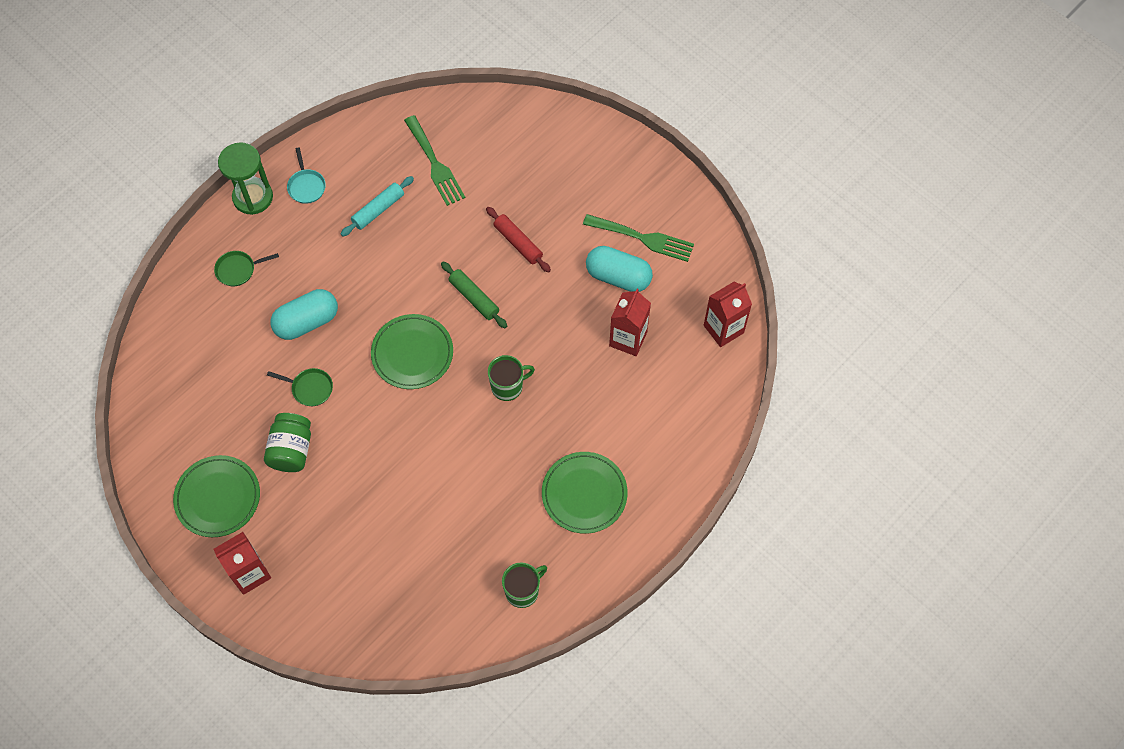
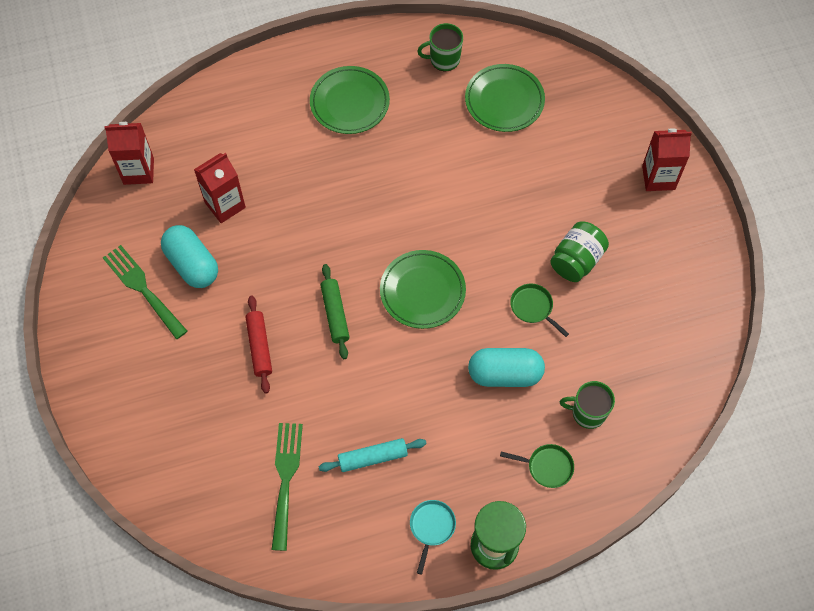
camera: 150 degrees left, 0 degrees up
(218, 498) = (660, 252): green plate -> green plate (504, 100)
(508, 386) = (356, 218): green mug -> green mug (588, 413)

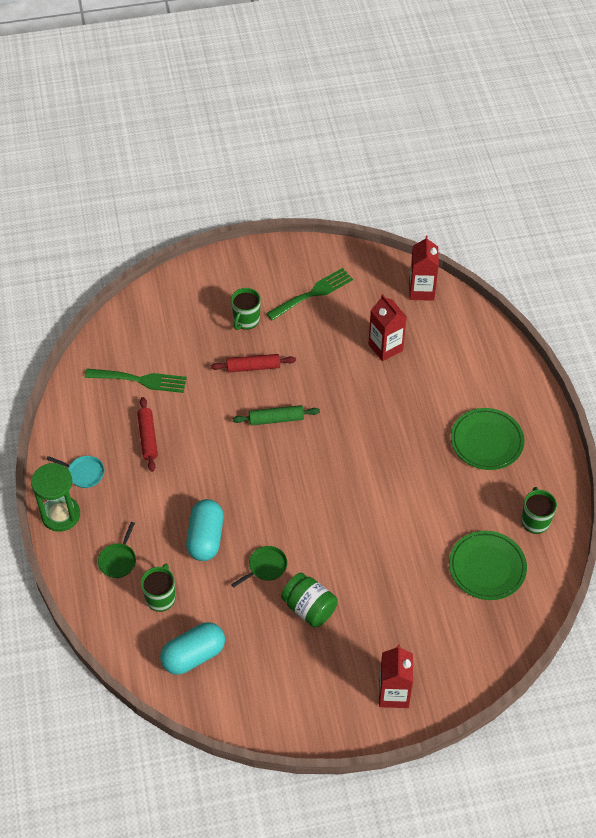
camera: 95 degrees right, 10 degrees down
(186, 362) = (246, 320): none -> green mug
(192, 264) = (331, 325): turquoise capsule -> turquoise capsule (193, 655)
(372, 457) = (148, 437): turquoise rolling pin -> red rolling pin
(422, 291) = (290, 483): green plate -> none

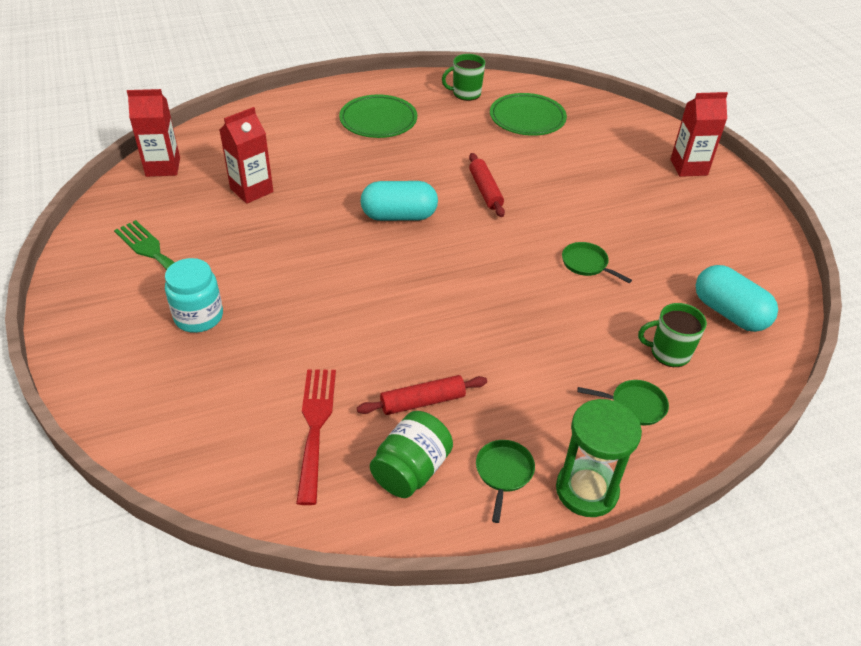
camera: 100 degrees left, 10 degrees down
(84, 473) = (503, 473): turquoise pan -> green pan
(140, 380) = (315, 426): green fork -> red fork
(205, 538) = (567, 320): turquoise capsule -> turquoise capsule (399, 216)
(246, 320) = (199, 317): green mug -> turquoise jar
(253, 367) = (285, 302): red rolling pin -> red rolling pin (485, 190)
(276, 419) = (371, 273): green rolling pin -> none
(309, 608) = (623, 227): green jar -> green jar (411, 470)

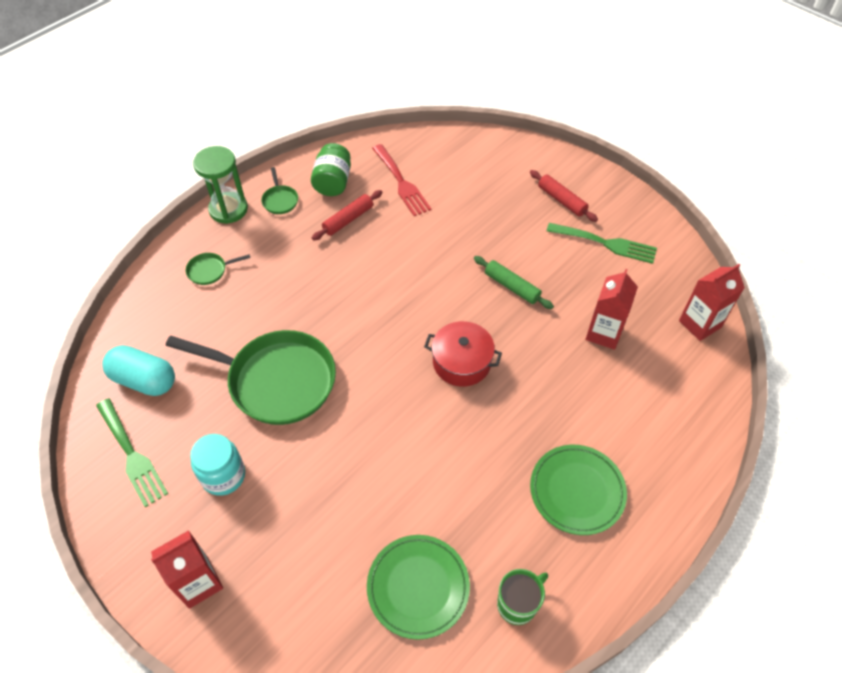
camera: 155 degrees right, 10 degrees up
(199, 317) = (529, 214): turquoise jar -> turquoise jar (223, 476)
(295, 254) = (512, 287): none -> green rolling pin
(399, 216) = (461, 362): turquoise capsule -> red pot
(485, 190) = (404, 432): red rolling pin -> red rolling pin (561, 200)
(587, 264) = (276, 381): green pan -> green pan, size x2.45
(669, 353) = (191, 321): green mug -> none
(743, 257) = (132, 455): none -> green fork

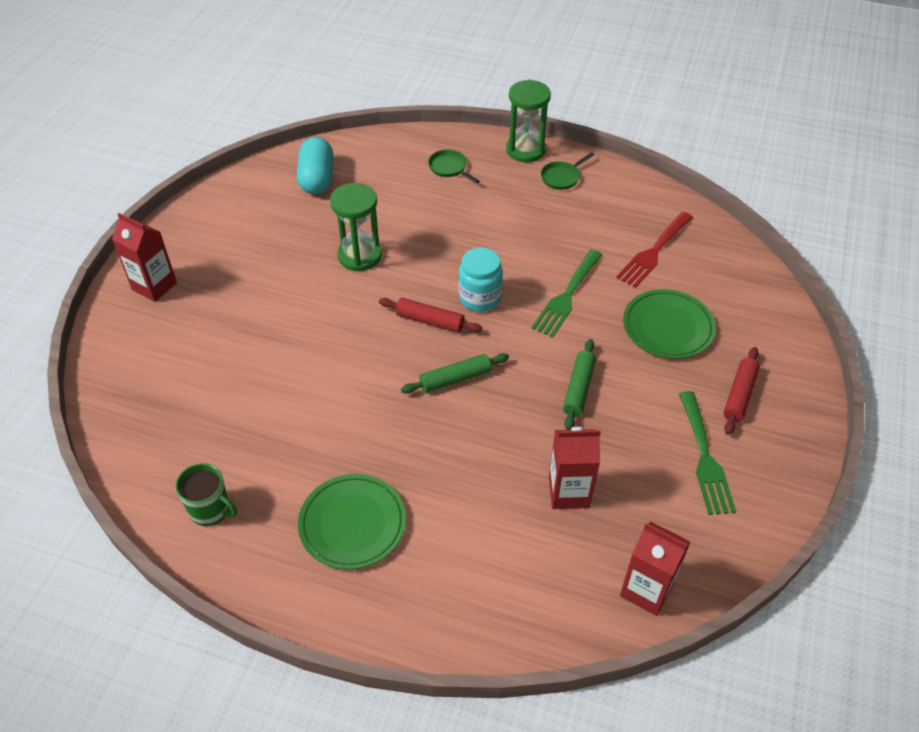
camera: 65 degrees right, 5 degrees down
(132, 455) = (246, 202): green fork -> green fork (567, 296)
(223, 476) = (252, 261): turquoise jar -> turquoise jar (480, 298)
(276, 381) = (359, 256): green pan -> green hourglass
(333, 182) = (613, 203): green jar -> none
(348, 219) = (574, 231): red rolling pin -> red rolling pin (430, 321)
(418, 587) = (200, 428): green plate -> green plate (668, 327)
(461, 362) = (455, 379): red pot -> green rolling pin

